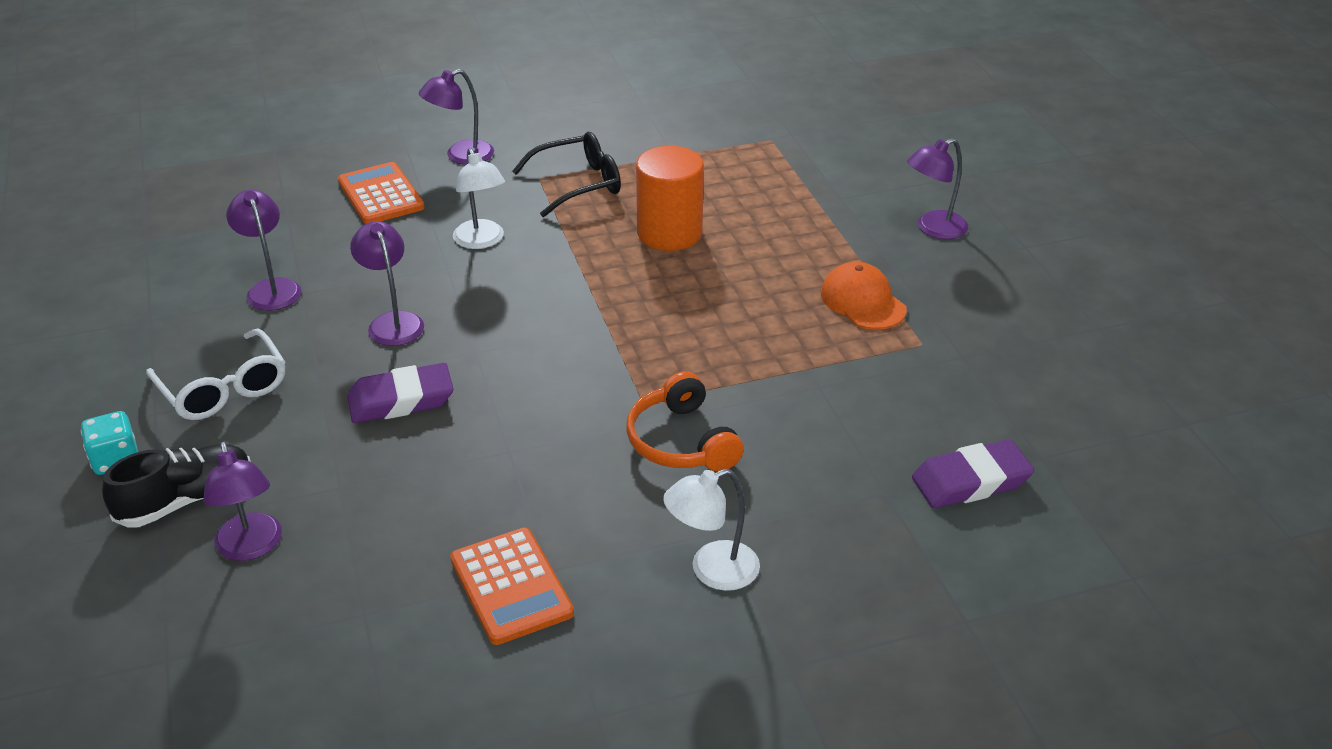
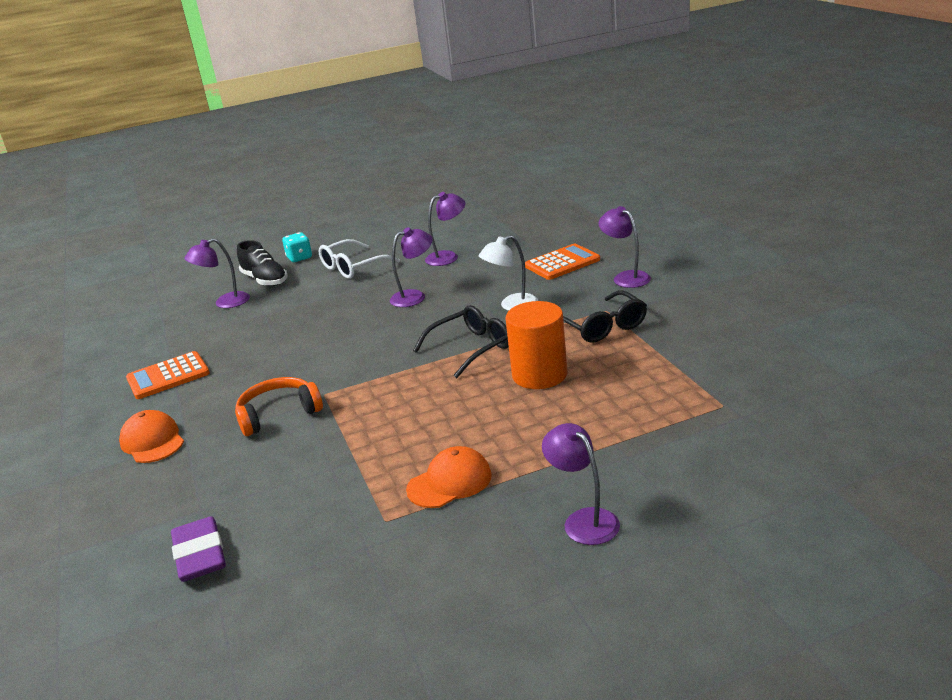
camera: 90 degrees right, 10 degrees down
(401, 400) = (336, 315): purple eraser -> none
(580, 277) = (471, 348): none -> black glasses
(712, 571) = (152, 441): white lamp -> orange cap

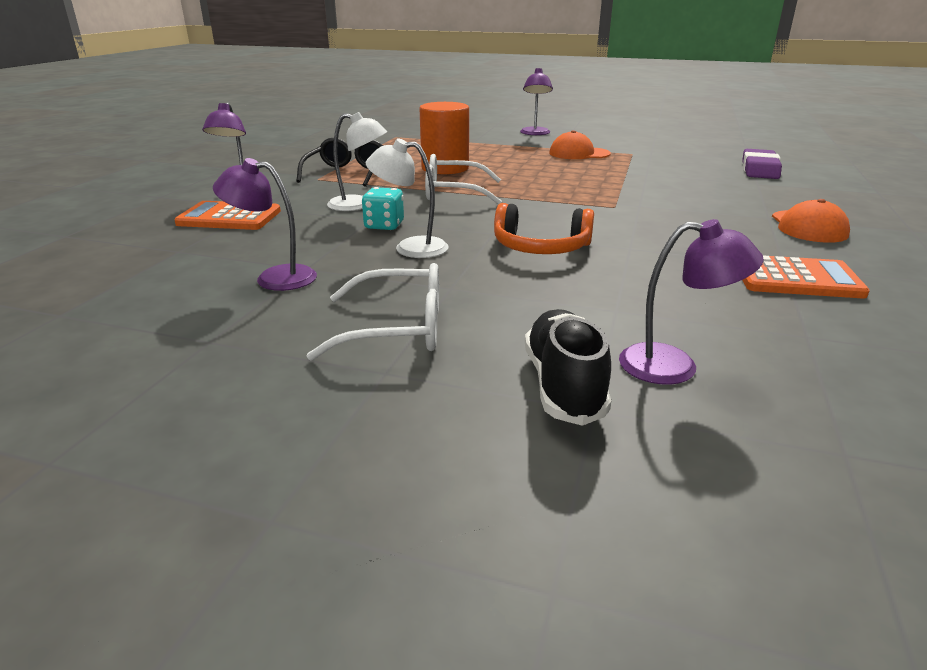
camera: 145 degrees left, 0 degrees up
(278, 414) = (667, 207): orange headphones -> orange headphones (540, 247)
(299, 258) = (441, 413): turquoise dice -> turquoise dice (384, 226)
(415, 296) = (410, 247): purple lamp -> white lamp
(471, 348) = (453, 193): black glasses -> white glasses

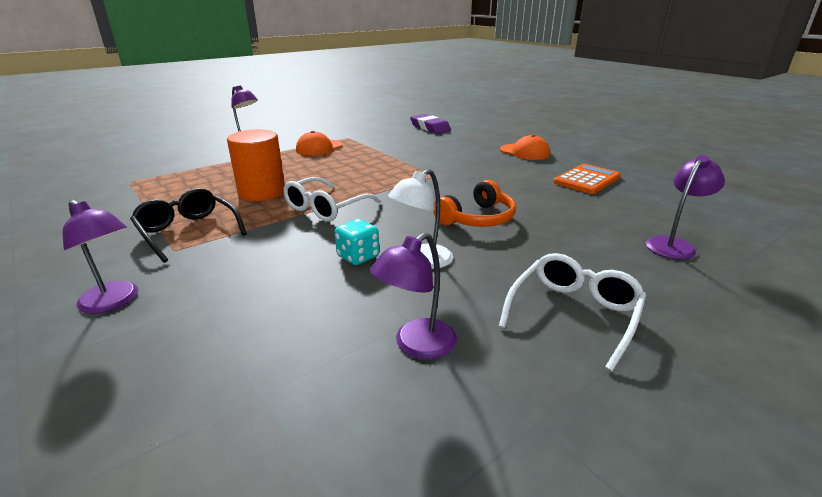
camera: 55 degrees left, 0 degrees up
(229, 217) = (202, 332): orange calculator -> none
(359, 205) = (288, 252): white lamp -> none
(564, 385) = (686, 282): black shoe -> none

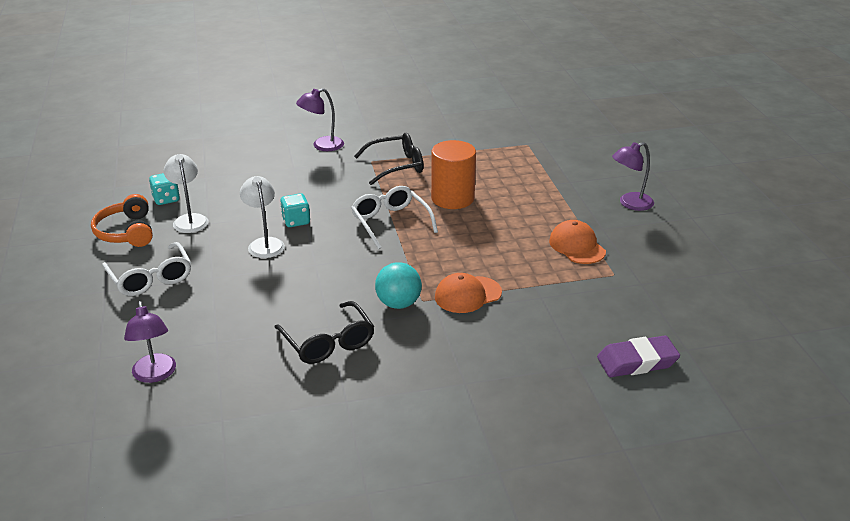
camera: 115 degrees right, 5 degrees up
(370, 410) = (166, 199): none -> turquoise dice
(416, 345) = (189, 219): purple lamp -> white lamp
(449, 181) = (398, 304): none -> turquoise ball
(477, 218) = (301, 290): orange headphones -> orange headphones (126, 232)
(525, 152) = (454, 407): orange cap -> orange cap (467, 295)
(525, 192) = (328, 342): none -> black glasses
(587, 180) = (320, 409): orange calculator -> none

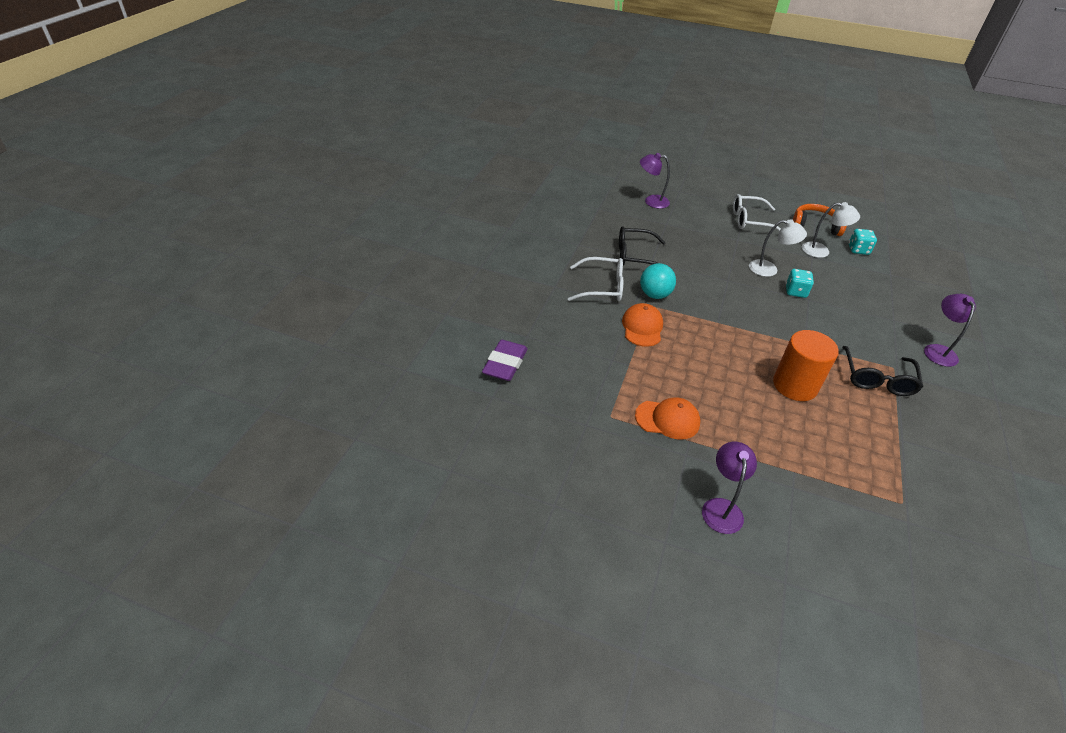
camera: 120 degrees right, 10 degrees up
(390, 222) = (769, 334): white glasses -> white glasses (602, 287)

